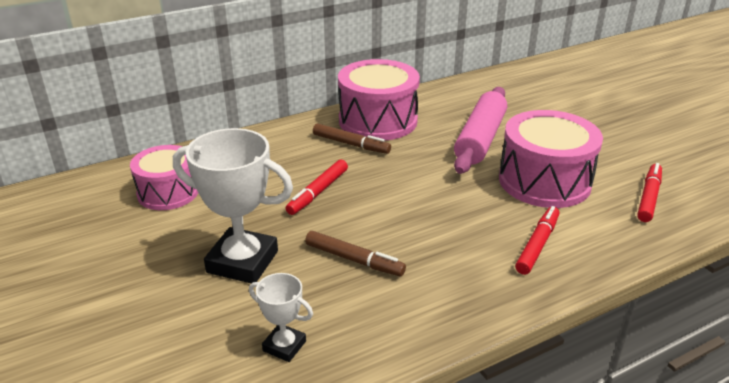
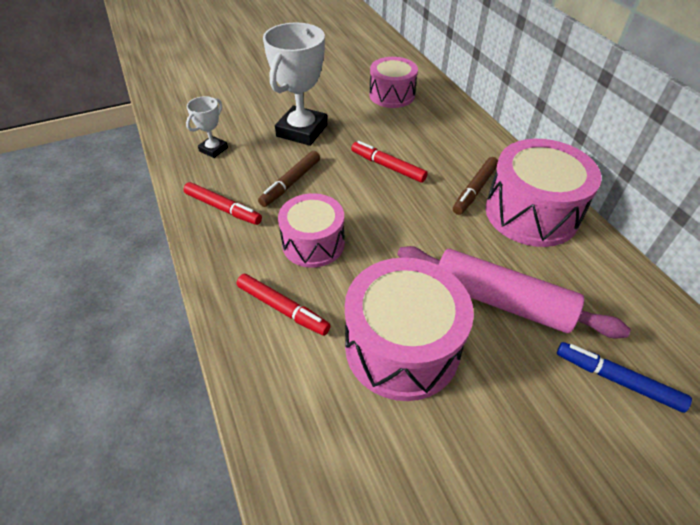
camera: 95 degrees right, 15 degrees up
(448, 234) = (313, 243): none -> pink drum
(526, 106) = (617, 380): none -> blue marker
(648, 197) = (357, 466): red marker -> red marker (223, 208)

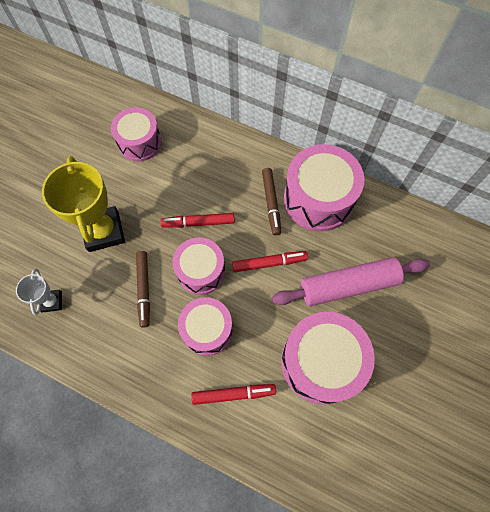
camera: 40 degrees left, 20 degrees up
(223, 208) = (117, 350): red marker -> red marker (269, 263)
(302, 131) = (104, 231): white trophy -> yellow trophy
(354, 199) = (201, 271): none -> pink drum
(617, 380) = (435, 293): blue marker -> none

